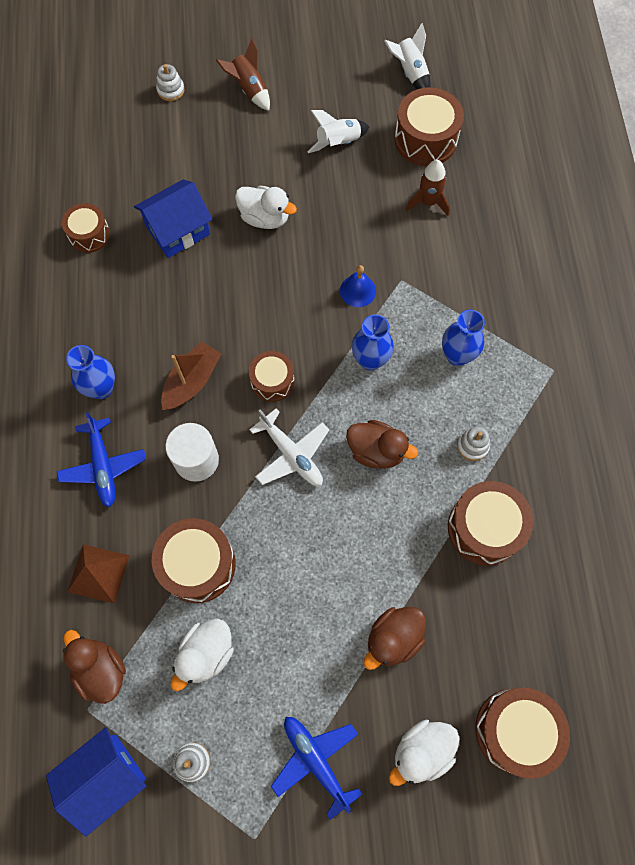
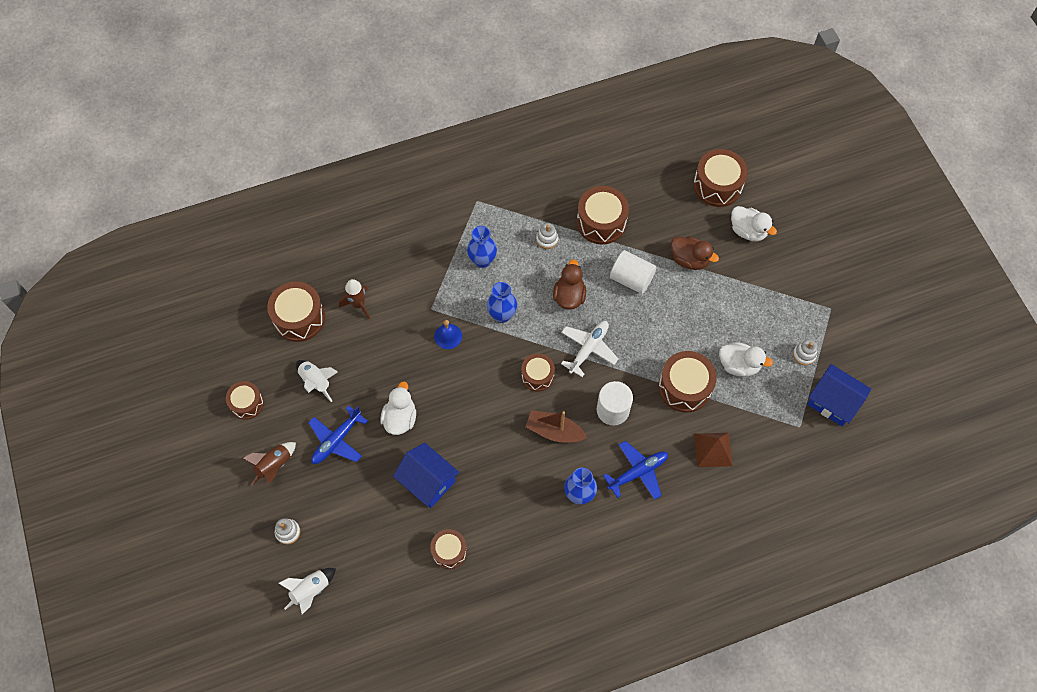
camera: 105 degrees left, 5 degrees down
(100, 670) = (773, 426): brown duck -> none
(316, 760) = (776, 286): blue plane -> blue plane (337, 440)
(331, 75) = (247, 403): none -> brown drum
(382, 543) = (631, 279): none -> white cylinder
(410, 73) = (234, 343): white rocket -> white rocket (311, 591)

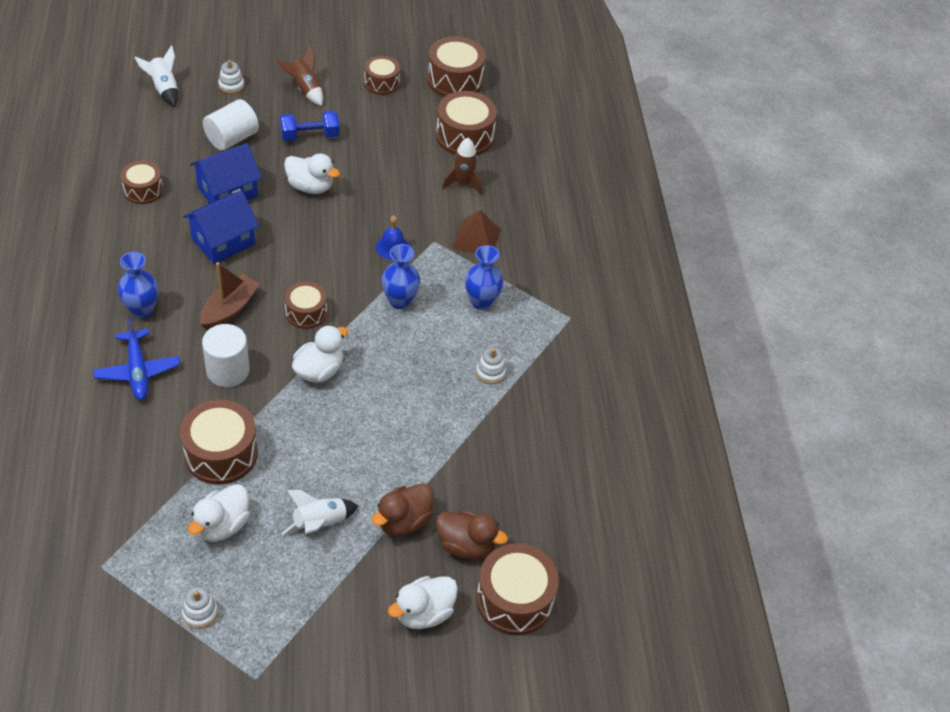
camera: 100 degrees right, 15 degrees down
(316, 381) = (384, 134): white rocket -> white rocket (320, 523)
(337, 440) = (309, 136): blue plane -> blue dumbbell
(569, 296) = (400, 372): brown duck -> brown duck (466, 545)
(588, 349) = (319, 371): white plane -> white duck
(601, 222) = (497, 437): brown drum -> brown drum (455, 80)
(631, 279) = (399, 444): white cylinder -> white cylinder (232, 138)
(713, 449) = (124, 456): brown pyramid -> brown pyramid (476, 238)
(833, 402) = (114, 622): blue house -> blue house (223, 242)

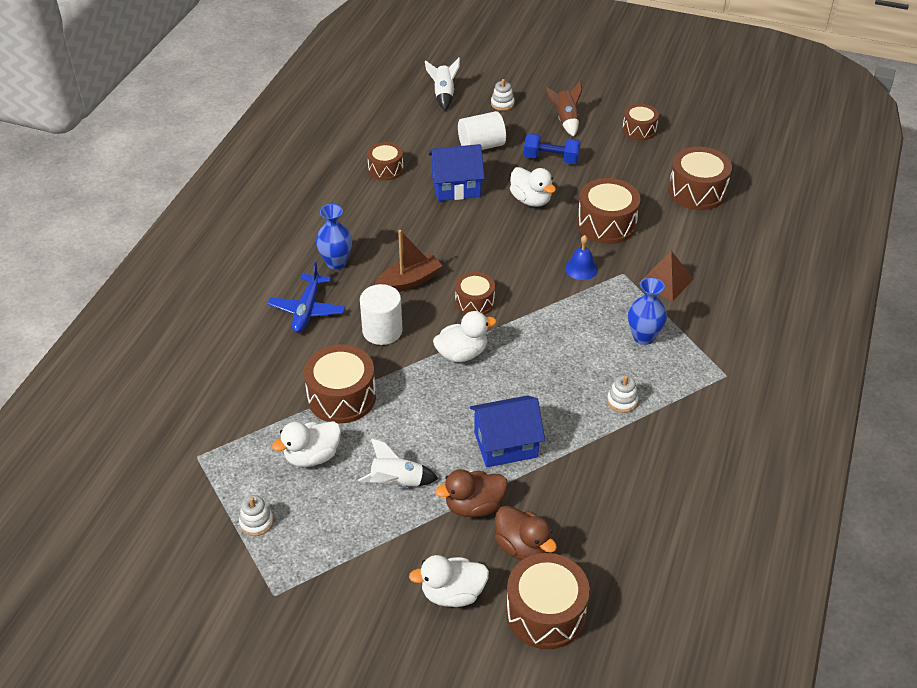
camera: 30 degrees right, 5 degrees down
(223, 242) = (432, 226): blue house -> blue house (506, 444)
(399, 301) = (565, 315): blue vase -> none
(455, 80) = (710, 142): brown drum -> brown drum (606, 224)
(463, 184) = (675, 231): brown rocket -> none

